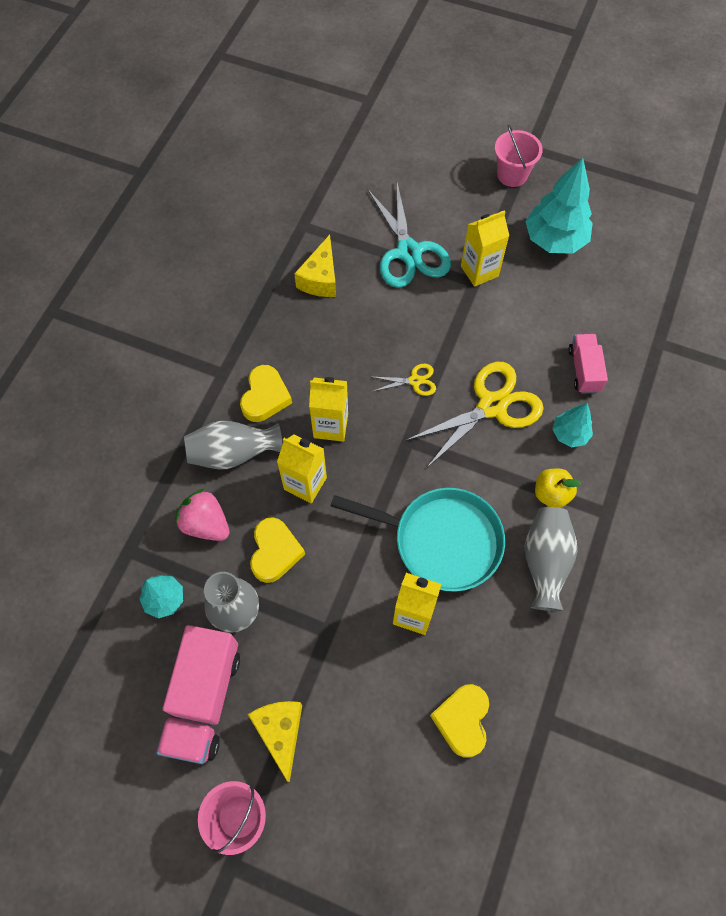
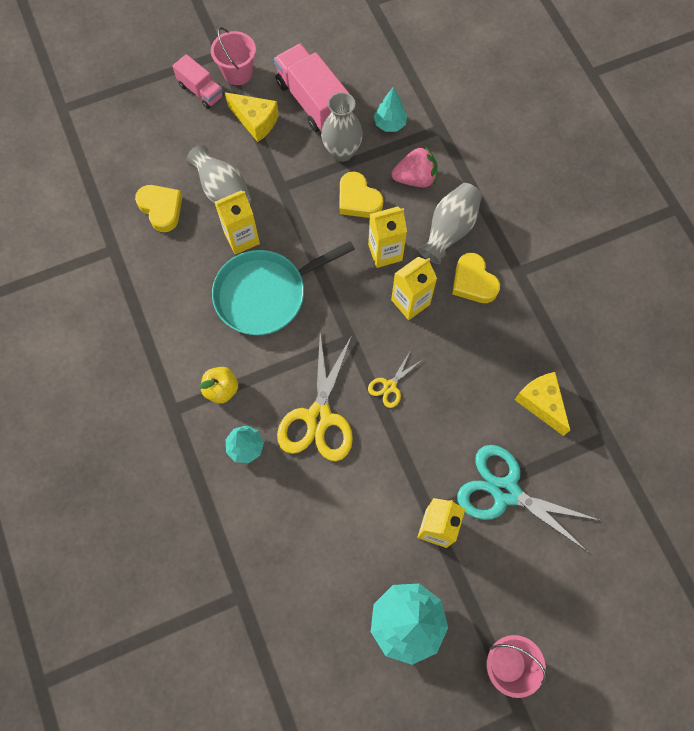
camera: 135 degrees right, 5 degrees up
(545, 562) = (187, 339): grey vase -> grey vase (223, 191)
(584, 370) = (278, 512): pink truck -> pink truck (201, 91)

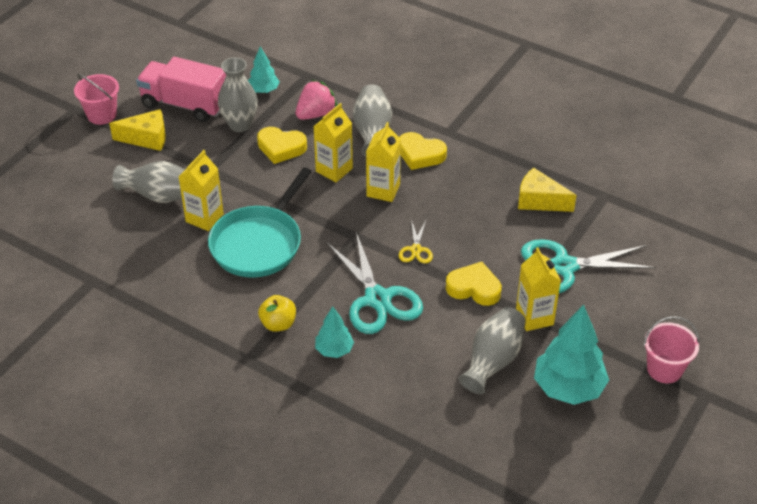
camera: 35 degrees left, 25 degrees down
(161, 209) = (113, 233): yellow heart -> yellow heart (474, 288)
(201, 91) = (78, 140): pink truck -> none
(318, 417) = (377, 299): yellow scissors -> turquoise scissors
(365, 548) = (493, 361): none -> grey vase

